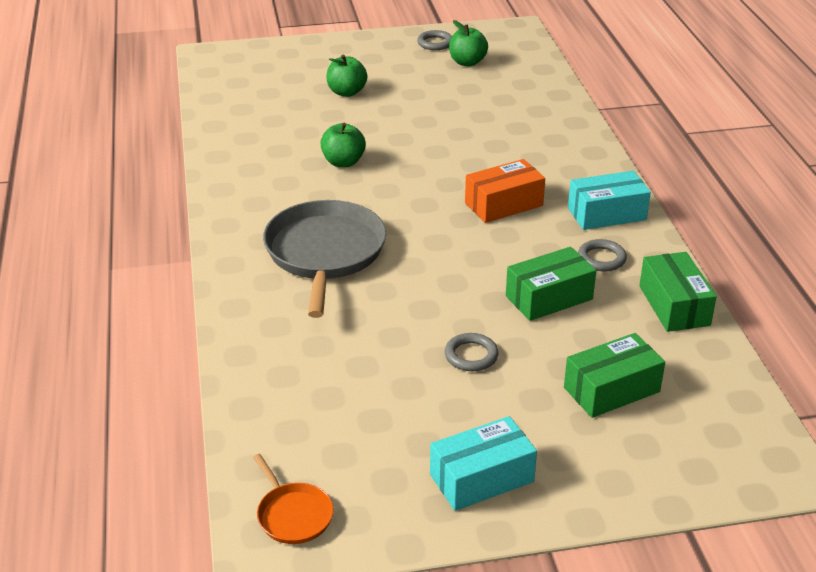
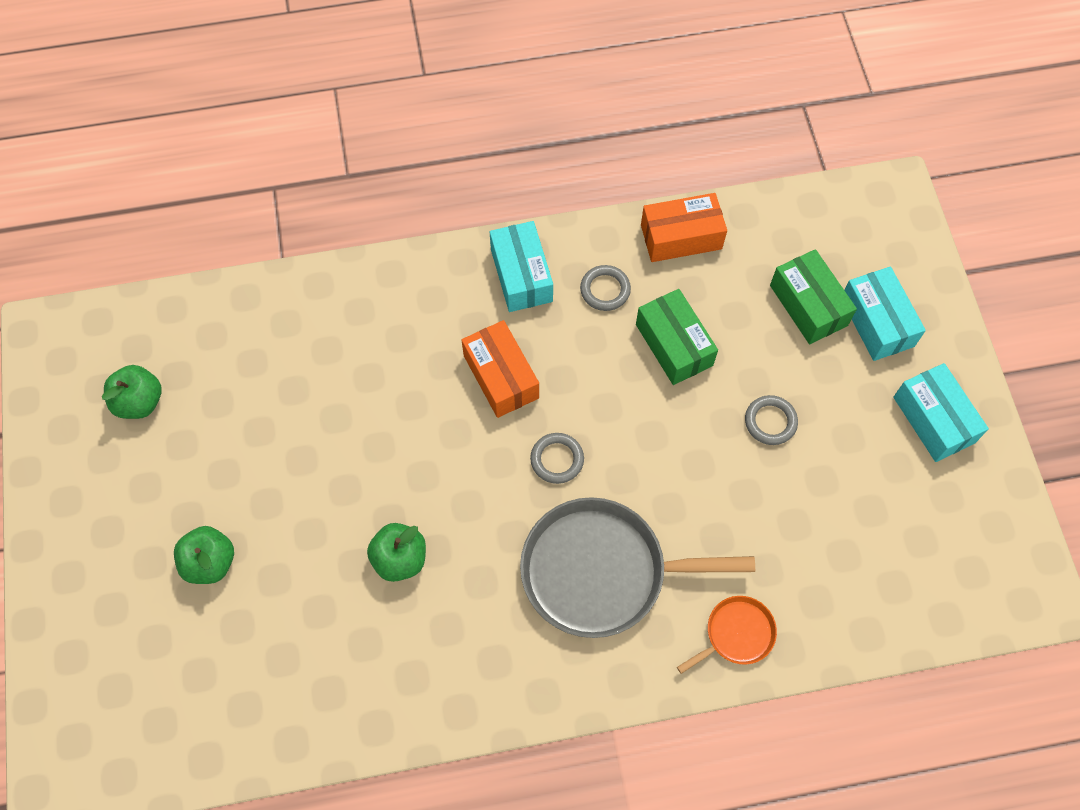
camera: 90 degrees left, 30 degrees up
(293, 515) = (1000, 577): orange pan -> orange pan (736, 634)
(435, 43) = (72, 442): grey ring -> grey ring (557, 459)
(600, 441) = (876, 322): none -> turquoise box
(674, 305) = (681, 237): green box -> orange box

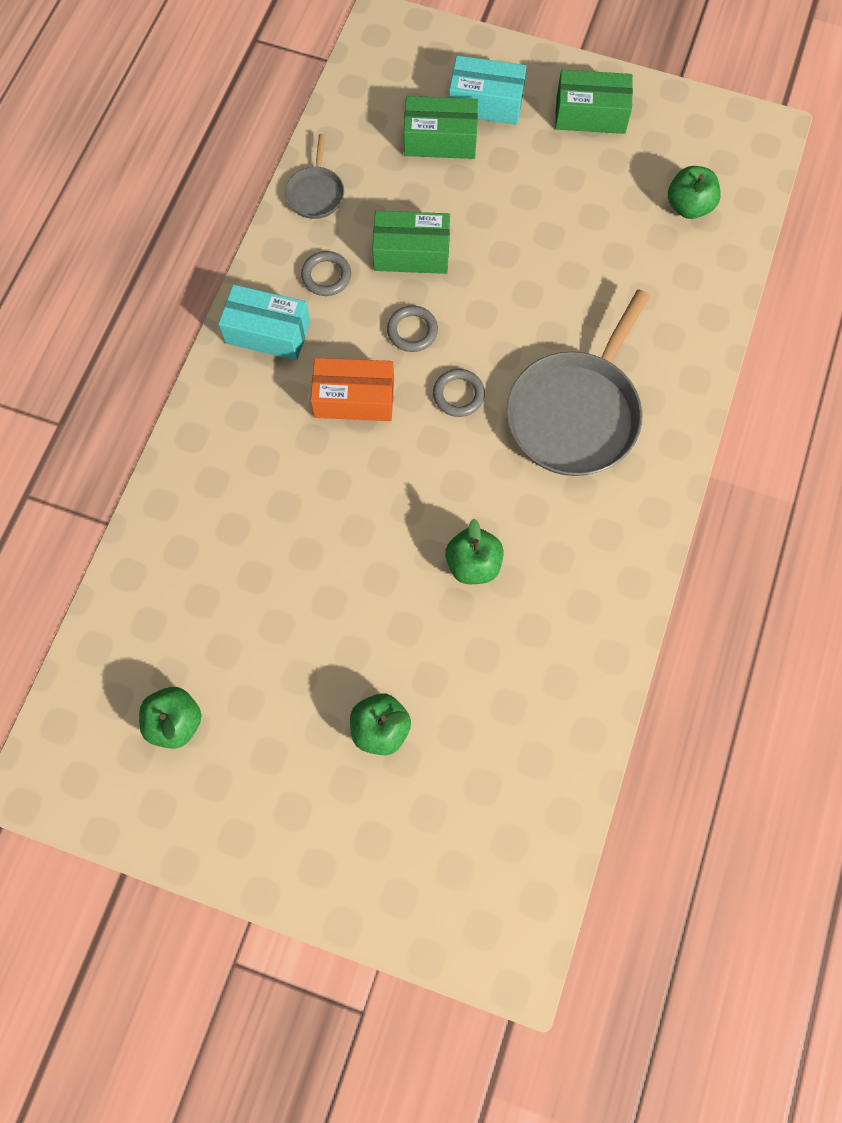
camera: 60 degrees left, 5 degrees up
(681, 237) = (316, 193): orange box -> grey pan
(736, 634) = (683, 345): orange pan -> none
(770, 422) = (523, 223): grey ring -> grey ring (412, 331)
(895, 563) = (688, 206): none -> green apple
(933, 420) = (590, 114): turquoise box -> green box

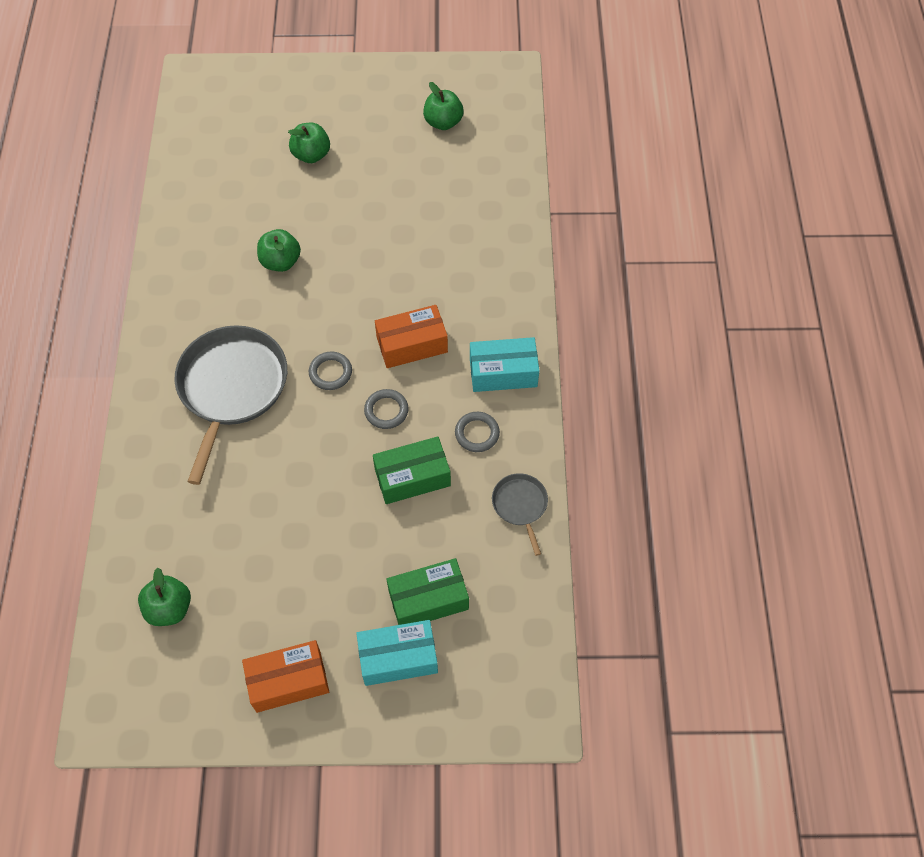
camera: 160 degrees right, 10 degrees down
(590, 114) = (288, 681): green box -> orange box

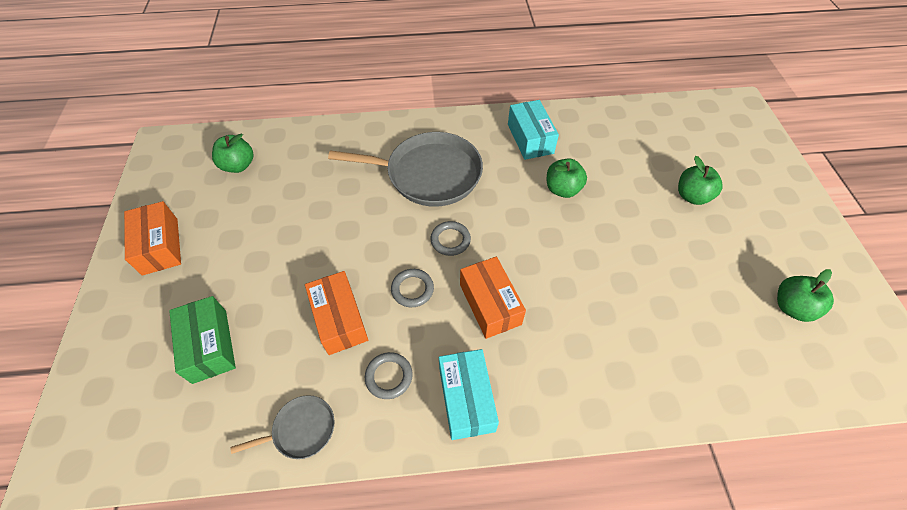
camera: 85 degrees right, 5 degrees down
(398, 657) = (159, 325): turquoise box -> turquoise box (530, 139)
(412, 477) = (339, 319): green box -> orange box

